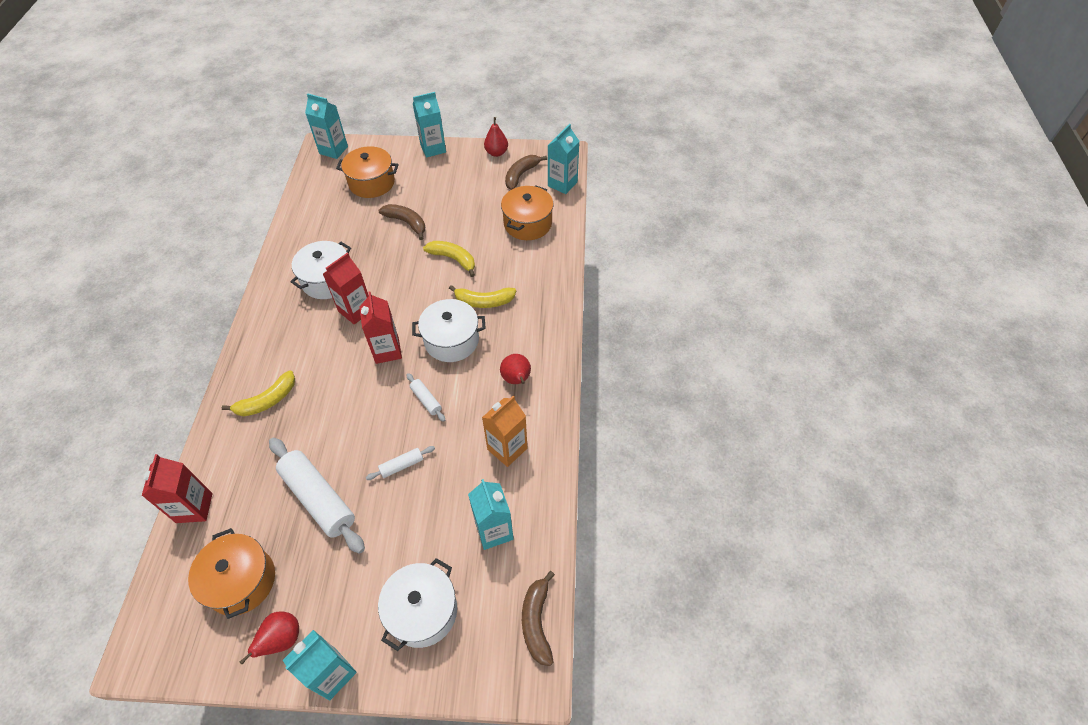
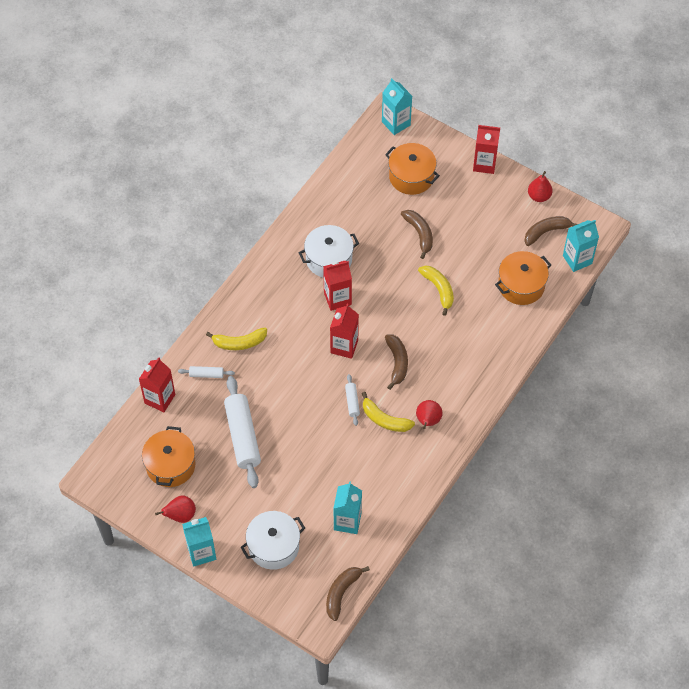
camera: 30 degrees right, 5 degrees up
(402, 465) = (309, 442): white rolling pin -> white rolling pin (206, 374)
(433, 148) = (484, 164): turquoise carton -> red carton
(451, 340) = (397, 363): white pot -> brown banana
(484, 301) = (441, 341): yellow banana -> yellow banana (384, 419)
(507, 449) = (389, 470): orange carton -> none

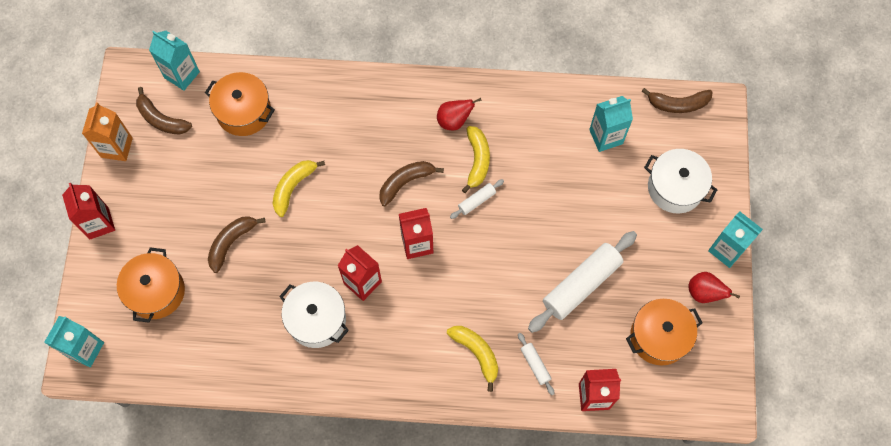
camera: 120 degrees left, 10 degrees up
(539, 196) = (117, 147): red pear -> orange carton

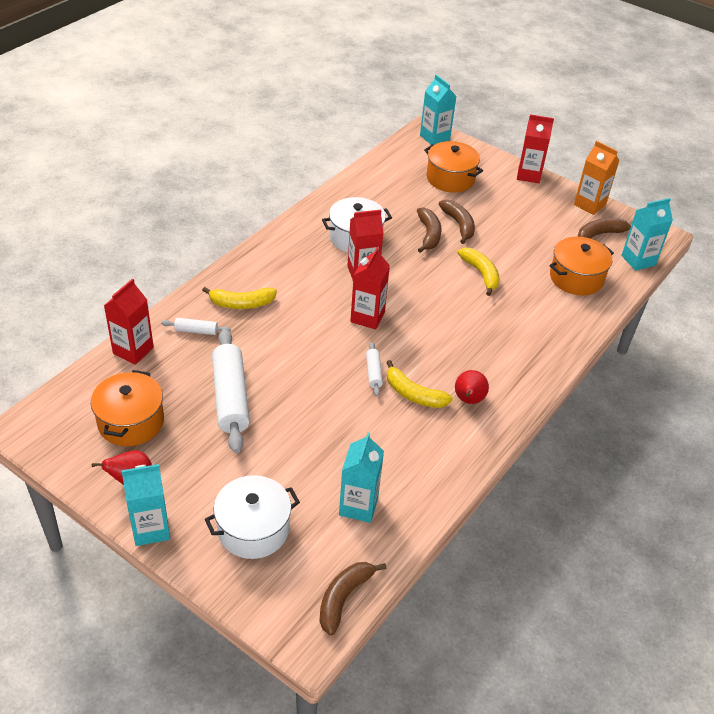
camera: 120 degrees right, 25 degrees down
(405, 182) = (431, 338): brown banana -> brown banana (429, 234)

